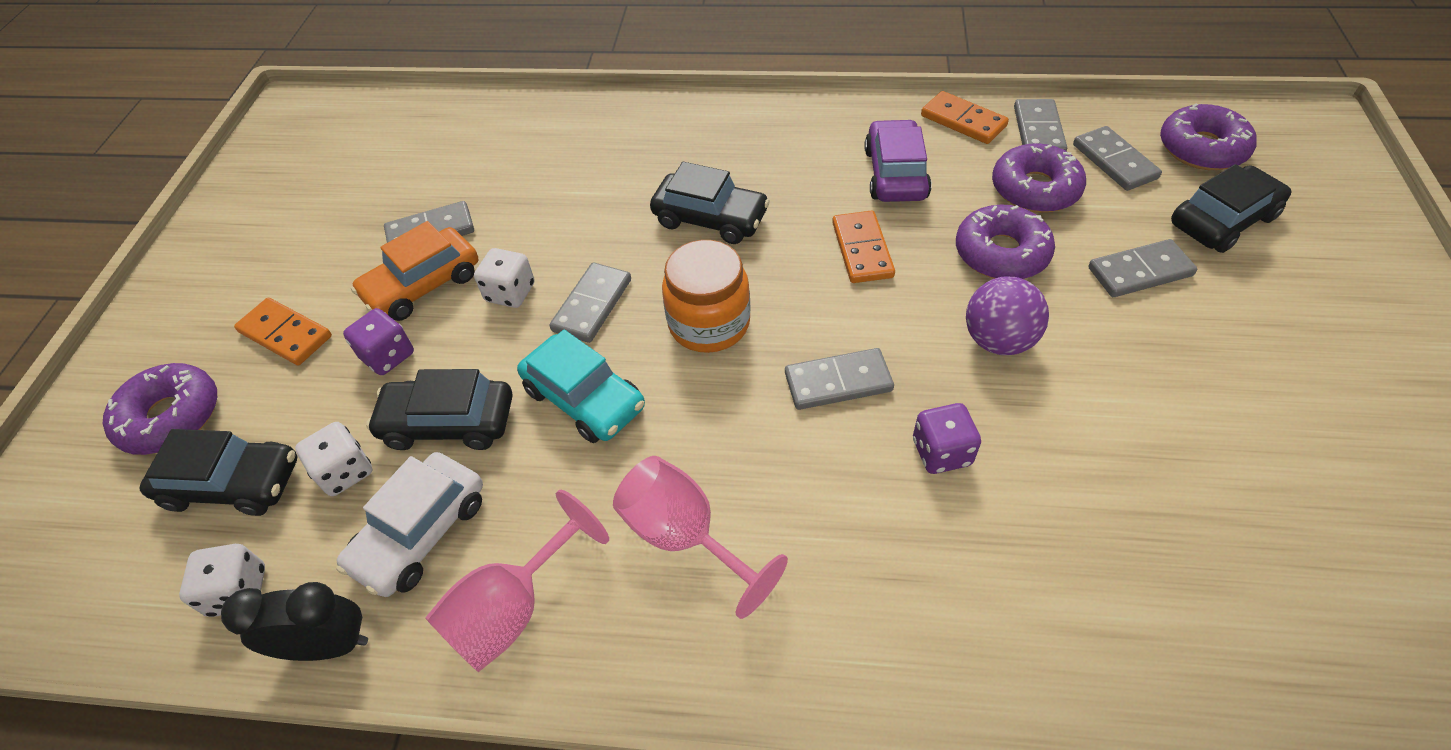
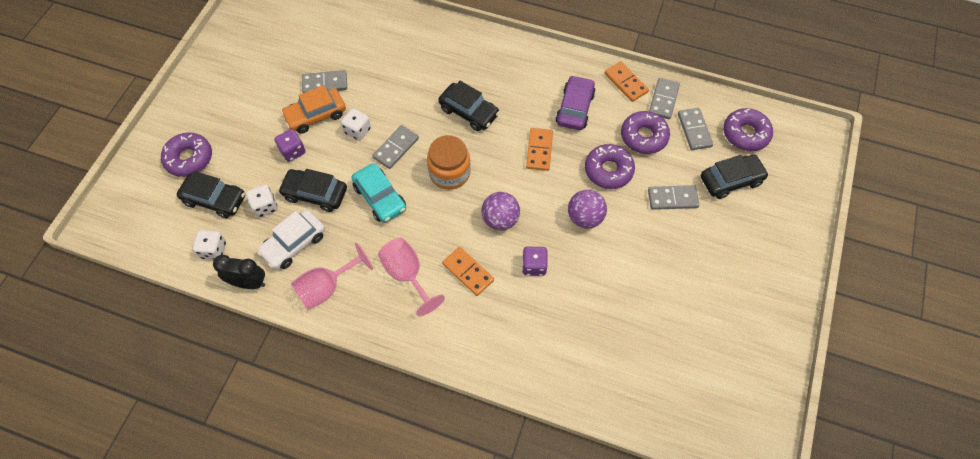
camera: 10 degrees right, 10 degrees up
(286, 334) = (246, 127): orange domino -> orange domino (468, 272)
(838, 382) = (500, 220): grey domino -> purple ball

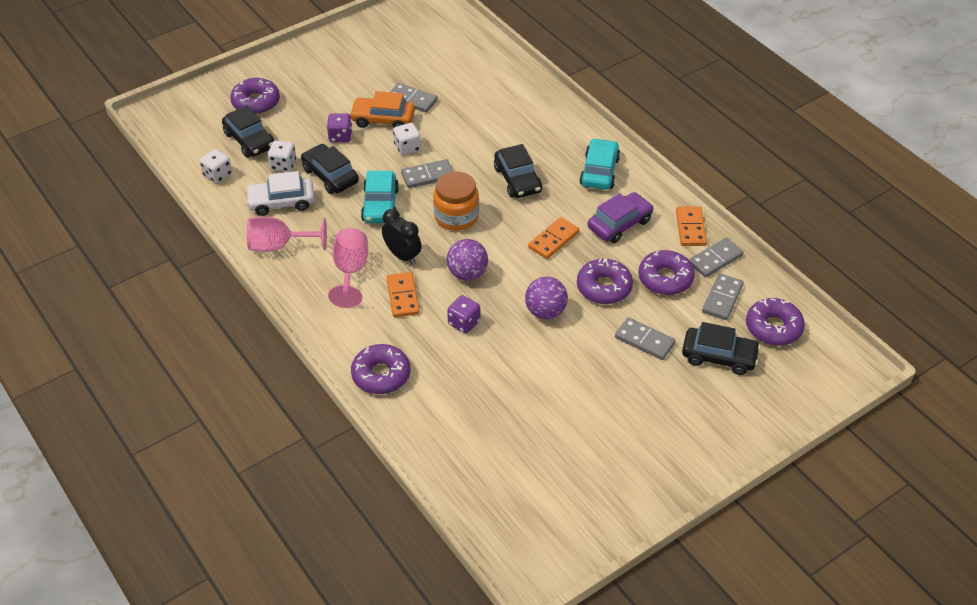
camera: 35 degrees right, 15 degrees down
(248, 283) = (223, 211): black clock -> black clock (402, 256)
(510, 355) = (381, 375): none -> purple donut
(523, 70) = (599, 171): none -> turquoise car

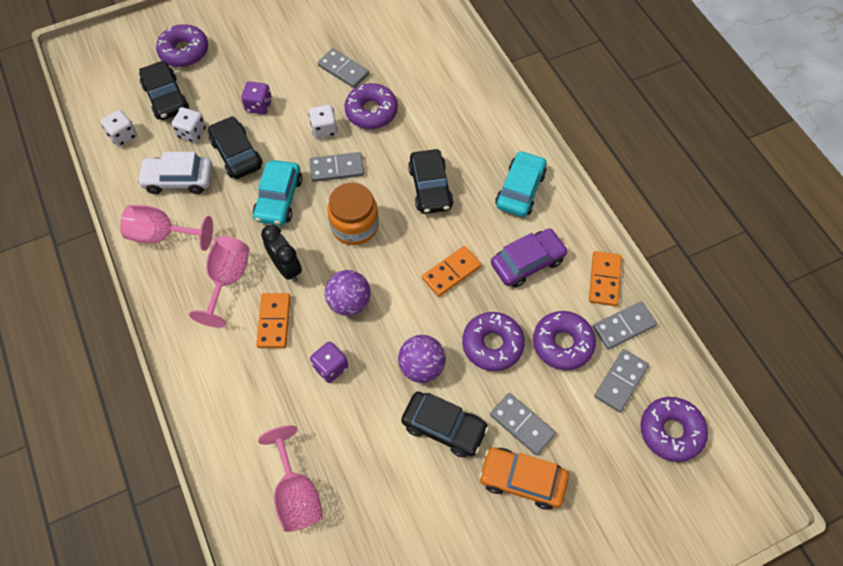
camera: 10 degrees right, 15 degrees up
(381, 375) = (226, 422): purple donut -> purple donut (371, 111)
(383, 119) = (307, 90): orange car -> orange car (522, 480)
(459, 417) = (296, 494): none -> pink goblet
(719, 356) = (601, 461): black car -> black car (444, 427)

